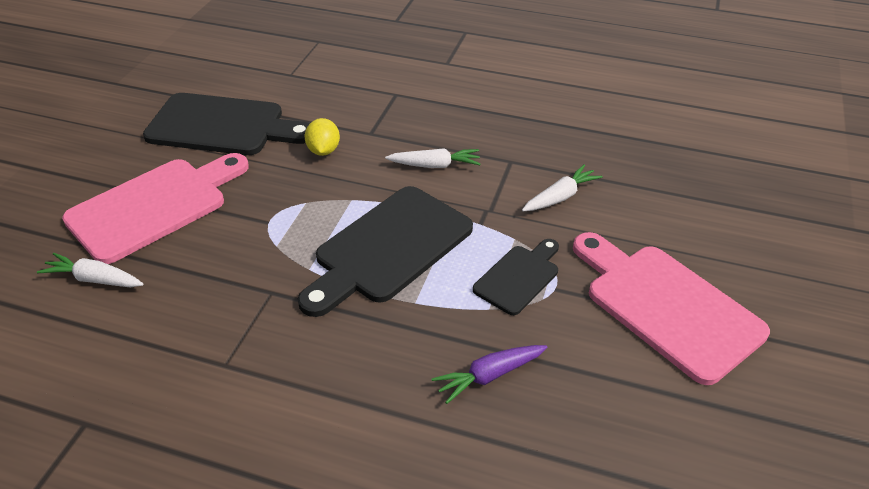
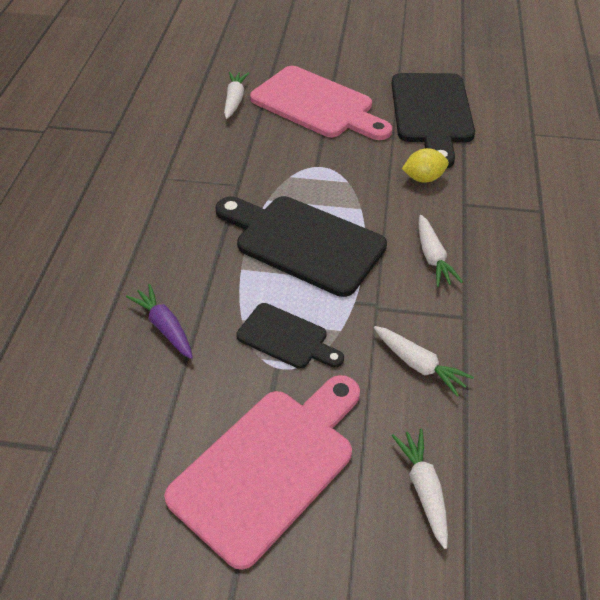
camera: 80 degrees right, 5 degrees up
(681, 216) = (423, 488): none -> white carrot

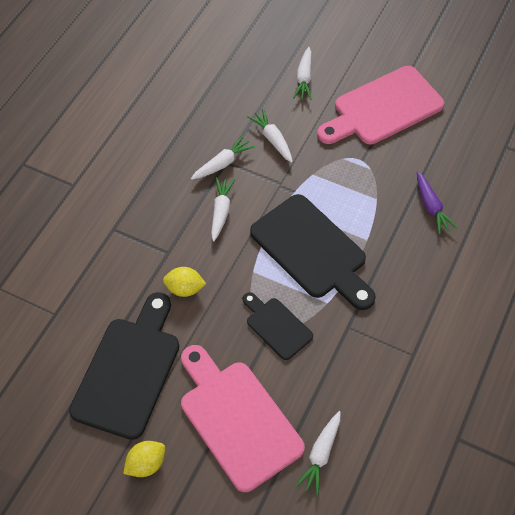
camera: 160 degrees left, 10 degrees up
(286, 338) = (350, 178): black cutting board -> black cutting board (276, 326)
(376, 69) = (146, 464): none -> yellow lemon
(467, 314) = (223, 163): none -> white carrot

